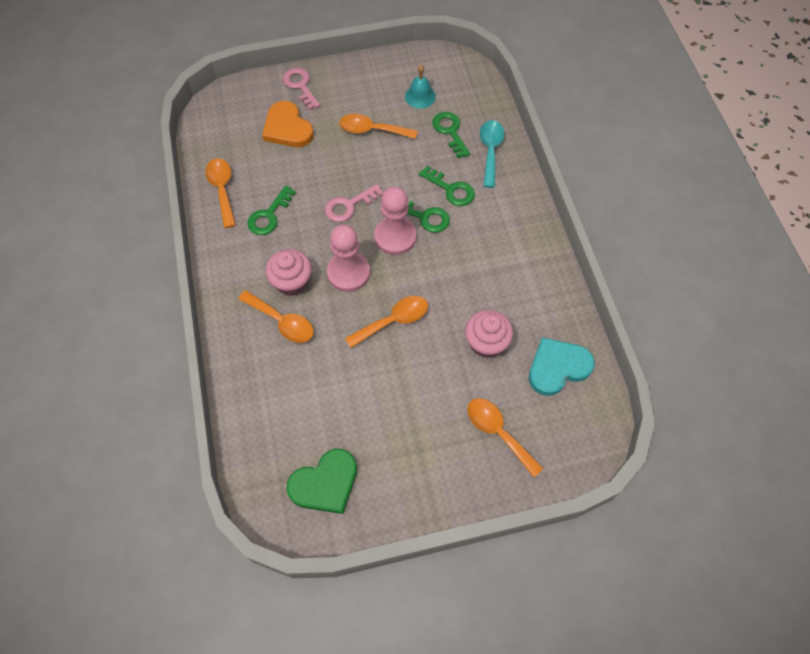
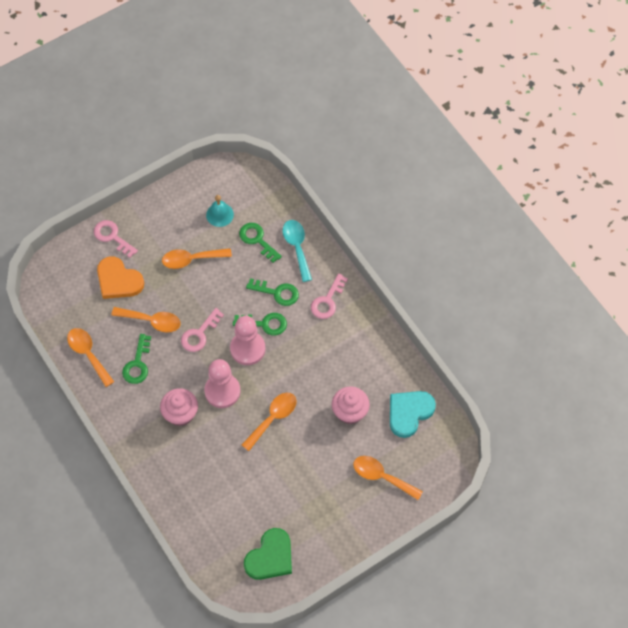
camera: 20 degrees left, 0 degrees up
(282, 322) = (186, 448): orange spoon -> orange spoon (152, 321)
(504, 214) = (327, 300): none -> pink key

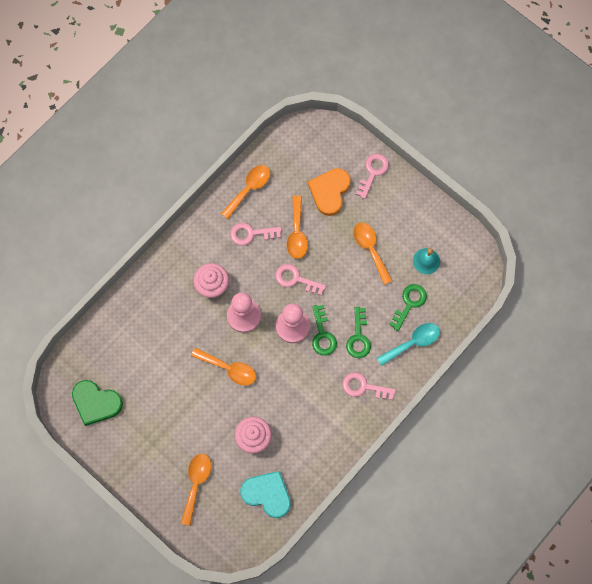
camera: 75 degrees right, 10 degrees up
(137, 364) = (251, 234): green key -> pink key

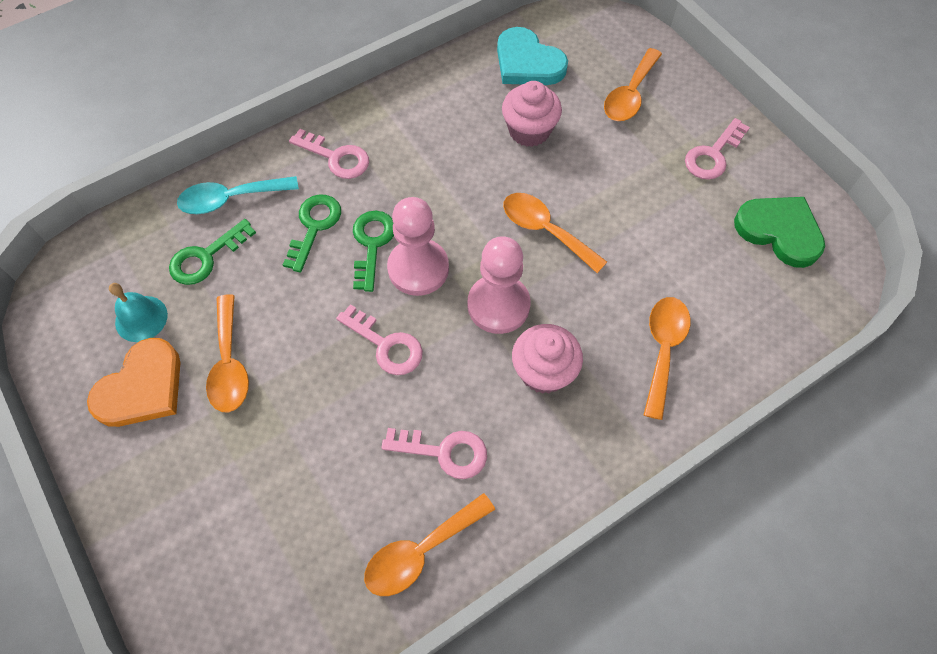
camera: 165 degrees left, 10 degrees down
(297, 233) = (354, 430): orange spoon -> orange spoon (663, 349)
(329, 191) = (257, 499): orange heart -> orange heart (142, 387)
(373, 172) = (153, 517): pink key -> pink key (713, 155)

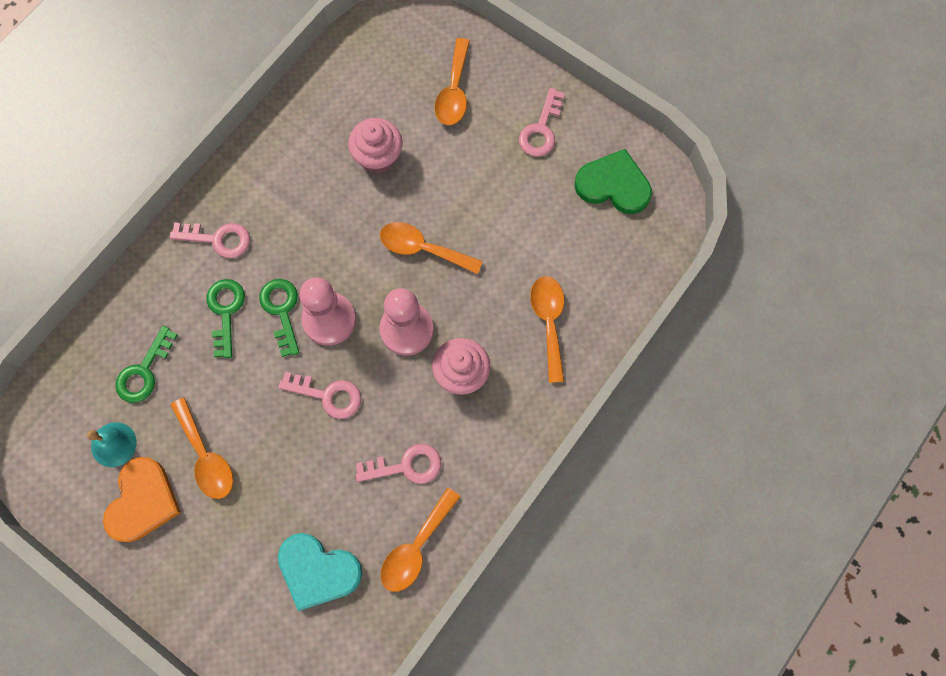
camera: 20 degrees left, 10 degrees up
(230, 199) = (141, 310): turquoise spoon -> none
(527, 62) = (353, 86): turquoise heart -> turquoise heart (318, 571)

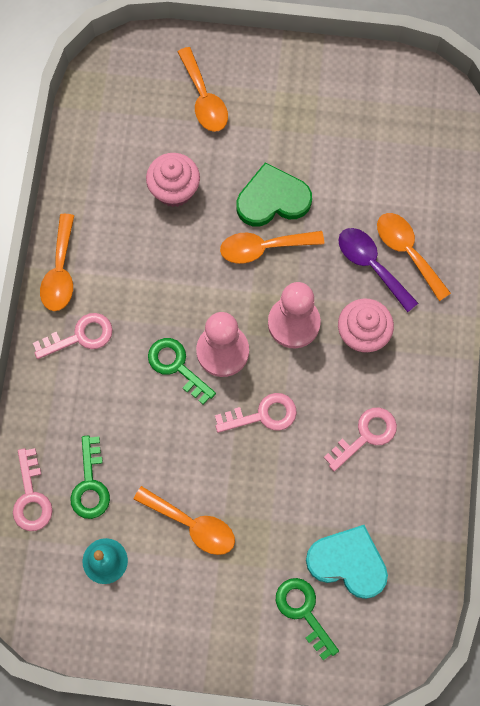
camera: 30 degrees left, 0 degrees up
(143, 501) = (162, 593): orange heart -> none
(225, 312) = (128, 394): green key -> green key (303, 612)
(318, 571) = (348, 562): turquoise heart -> turquoise heart turned 150 degrees counterclockwise
(416, 547) = (416, 496): orange spoon -> orange spoon (60, 272)
(508, 316) = (371, 265): none -> purple spoon
(541, 129) = (299, 92): pink key -> pink key (31, 497)
(613, 185) = (389, 108): green heart -> green heart (272, 199)

